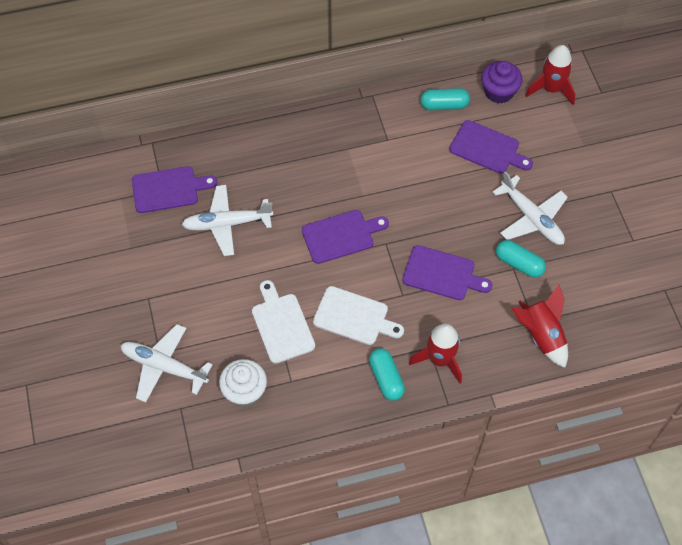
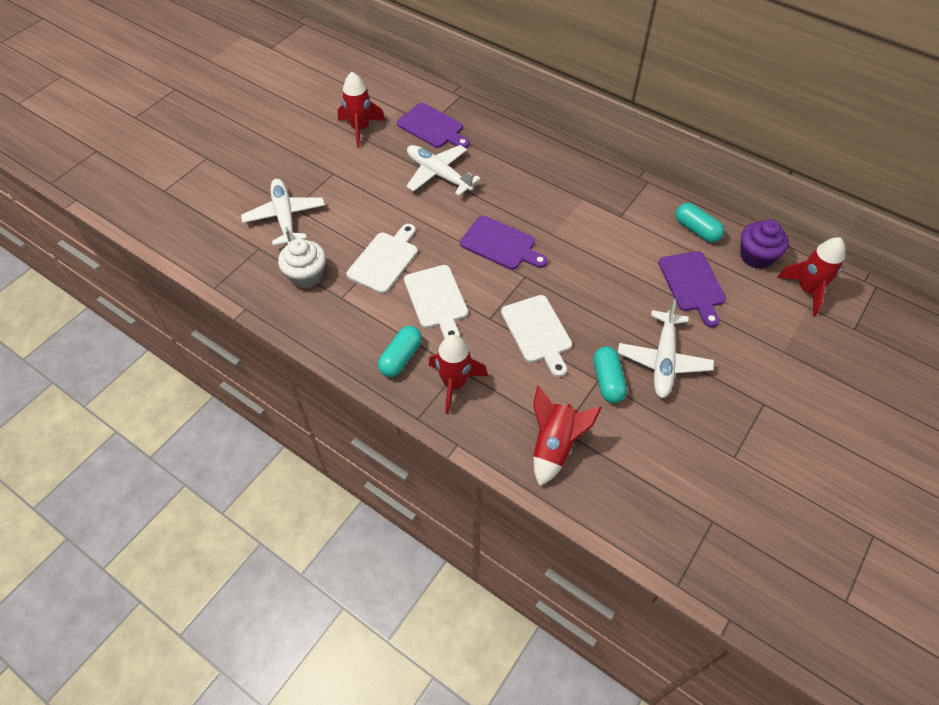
camera: 50 degrees right, 5 degrees down
(115, 242) = (360, 129): none -> red rocket
(442, 274) = (537, 332): purple cutting board -> white cutting board

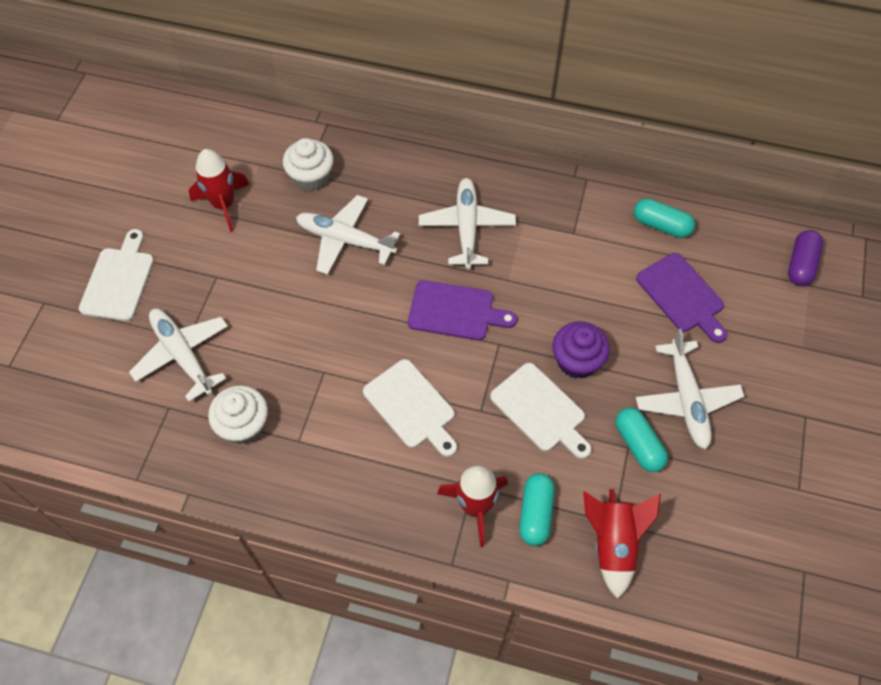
camera: 20 degrees left, 5 degrees up
(385, 260) = (329, 375): white cutting board -> white cutting board (119, 280)
(401, 357) = (401, 495): turquoise capsule -> turquoise capsule (535, 513)
(432, 127) = (311, 177): purple cutting board -> white cupcake
(535, 190) = (466, 228): none -> white plane
(756, 256) = (735, 239): purple cupcake -> purple cupcake (577, 361)
(807, 290) = (800, 265): red rocket -> purple capsule

